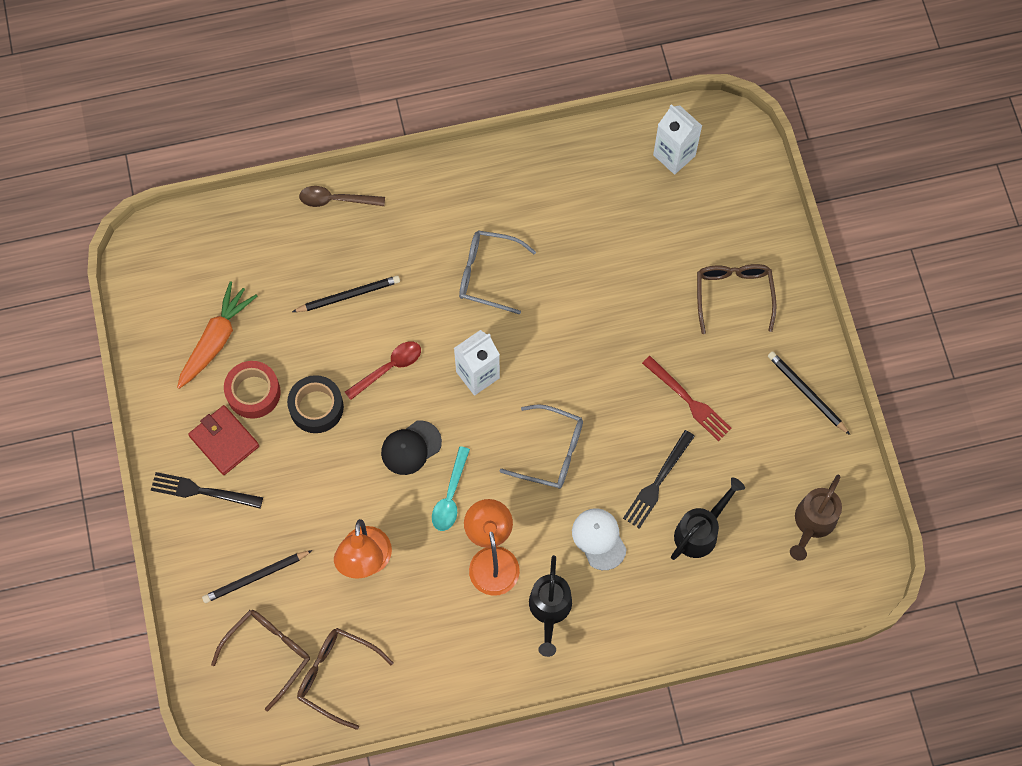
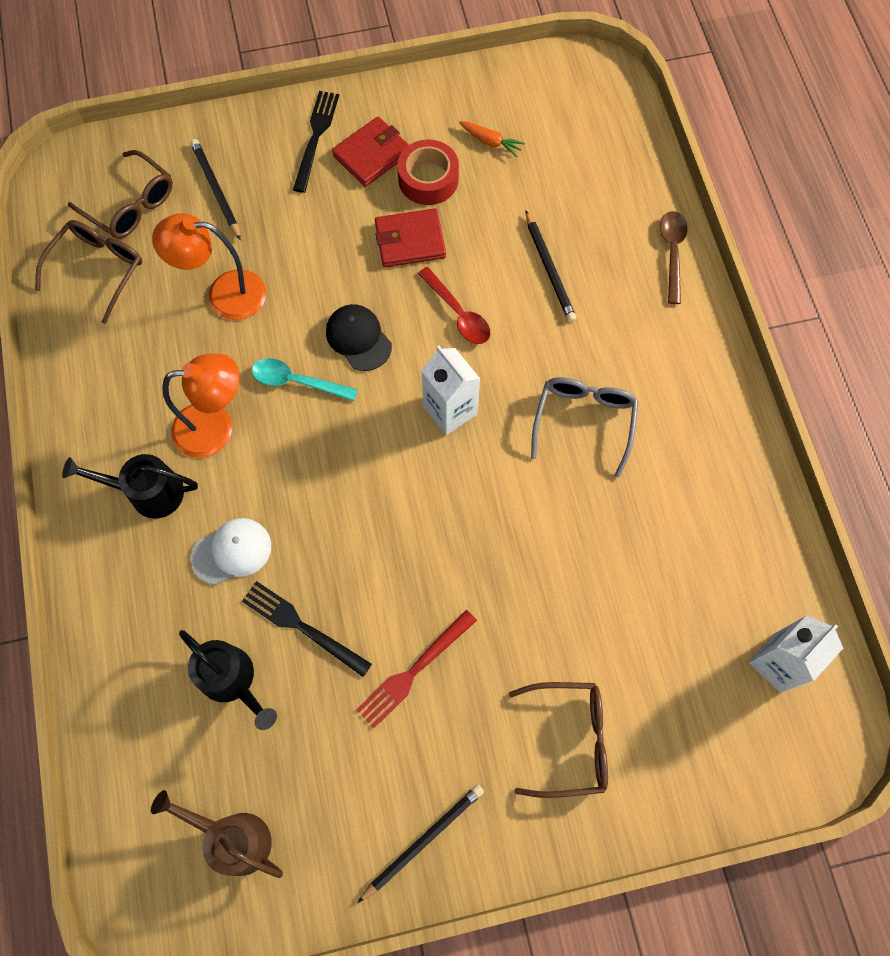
camera: 90 degrees right, 0 degrees up
(216, 340) = (490, 142): orange carrot -> orange carrot, size x0.51
(316, 407) = (410, 241): black tape -> red wallet
(550, 452) = (348, 494): grey glasses -> none

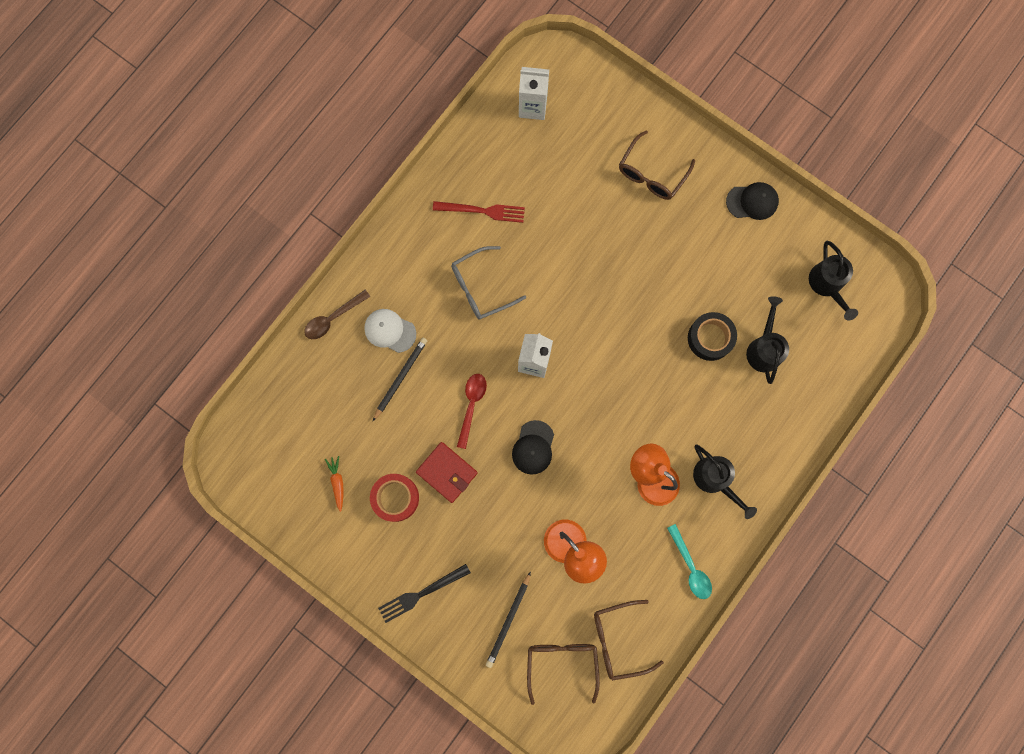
camera: 130 degrees left, 10 degrees up
(232, 551) = (705, 407): white cap -> white cap (390, 331)
(232, 837) = (827, 285): brown watering can -> black watering can
(296, 381) = (587, 459): turquoise spoon -> turquoise spoon (691, 567)
(302, 627) = (710, 338): black fork -> black tape
(372, 154) = (405, 547): red wallet -> none
(414, 671) = (683, 267): red fork -> red fork (482, 211)
(423, 840) = (752, 201): black pencil -> black cap
(568, 740) = (652, 173): brown glasses -> brown glasses turned 105 degrees counterclockwise

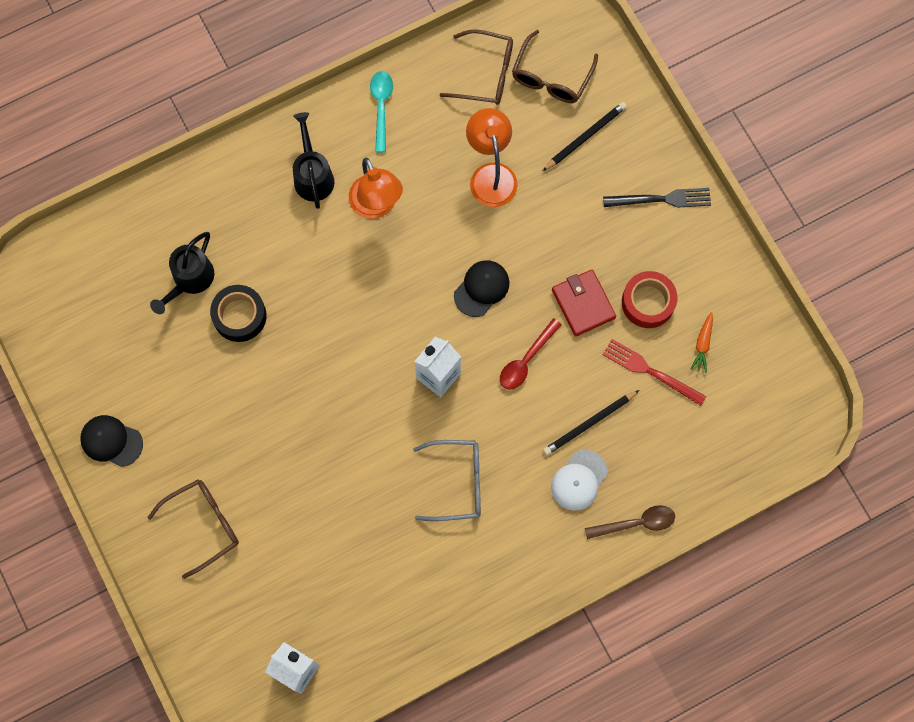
camera: 155 degrees left, 5 degrees down
(390, 331) = (579, 480): white cap -> white cap turned 75 degrees clockwise
(482, 211) = (414, 570): red fork -> red fork (650, 371)
(827, 285) = (85, 314): black watering can -> none

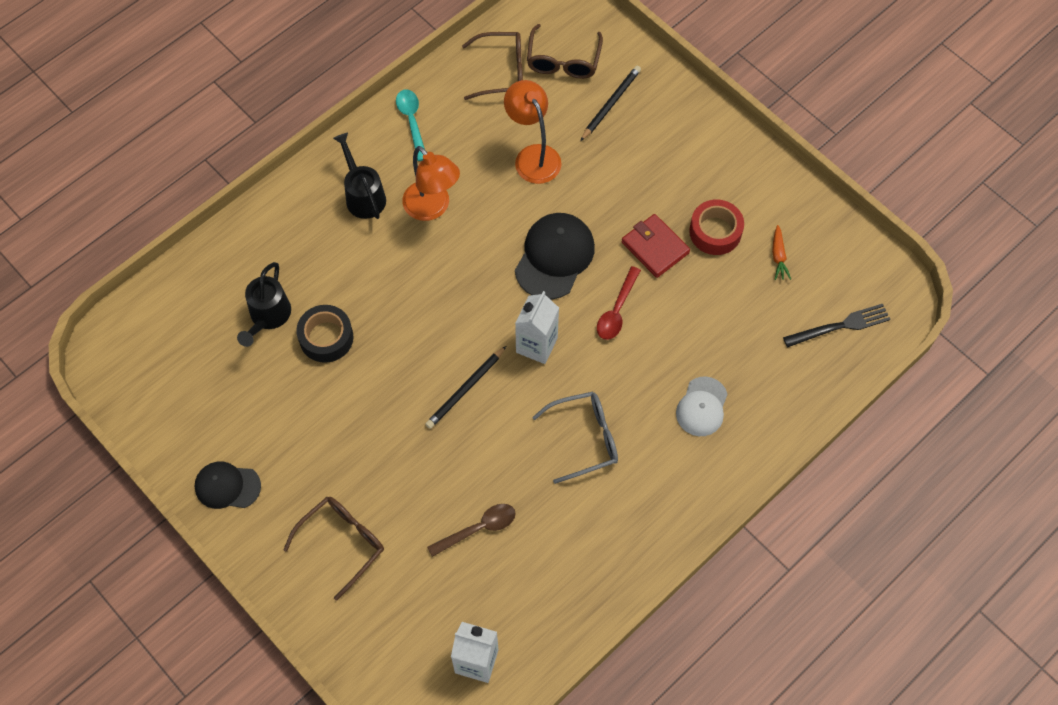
camera: 15 degrees left, 10 degrees down
(481, 288) = (554, 257): black cap -> black cap, size x1.56
(589, 424) = (695, 353): black pencil -> black pencil (465, 389)
(636, 523) = (770, 432): brown spoon -> brown spoon (479, 528)
(650, 371) = (737, 292): red fork -> none
(661, 199) = (698, 140): black fork -> black fork (840, 326)

